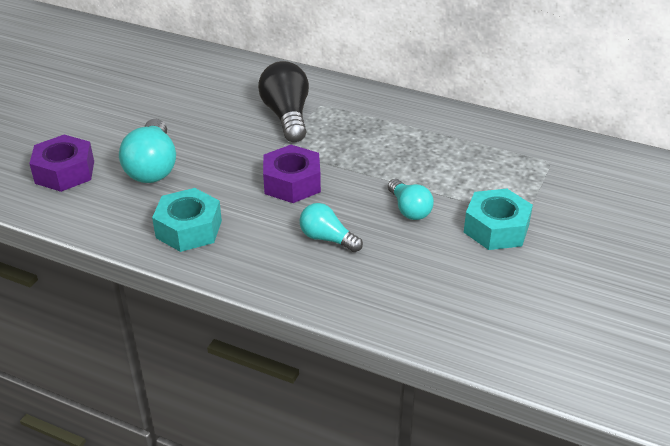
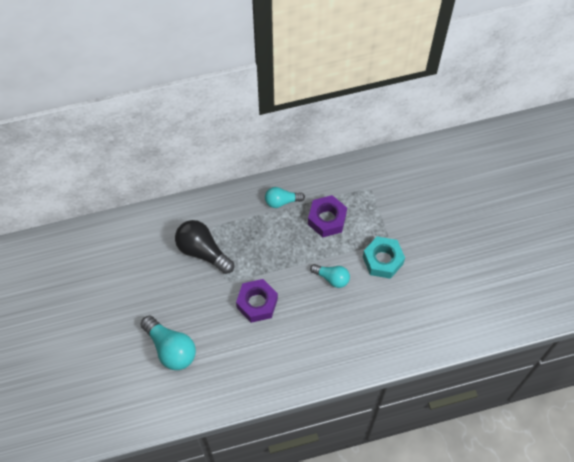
camera: 40 degrees left, 25 degrees up
(65, 172) = (126, 390): purple nut -> purple nut (327, 219)
(189, 229) = (238, 377): turquoise nut -> none
(327, 239) = (311, 329): turquoise light bulb -> turquoise light bulb (282, 201)

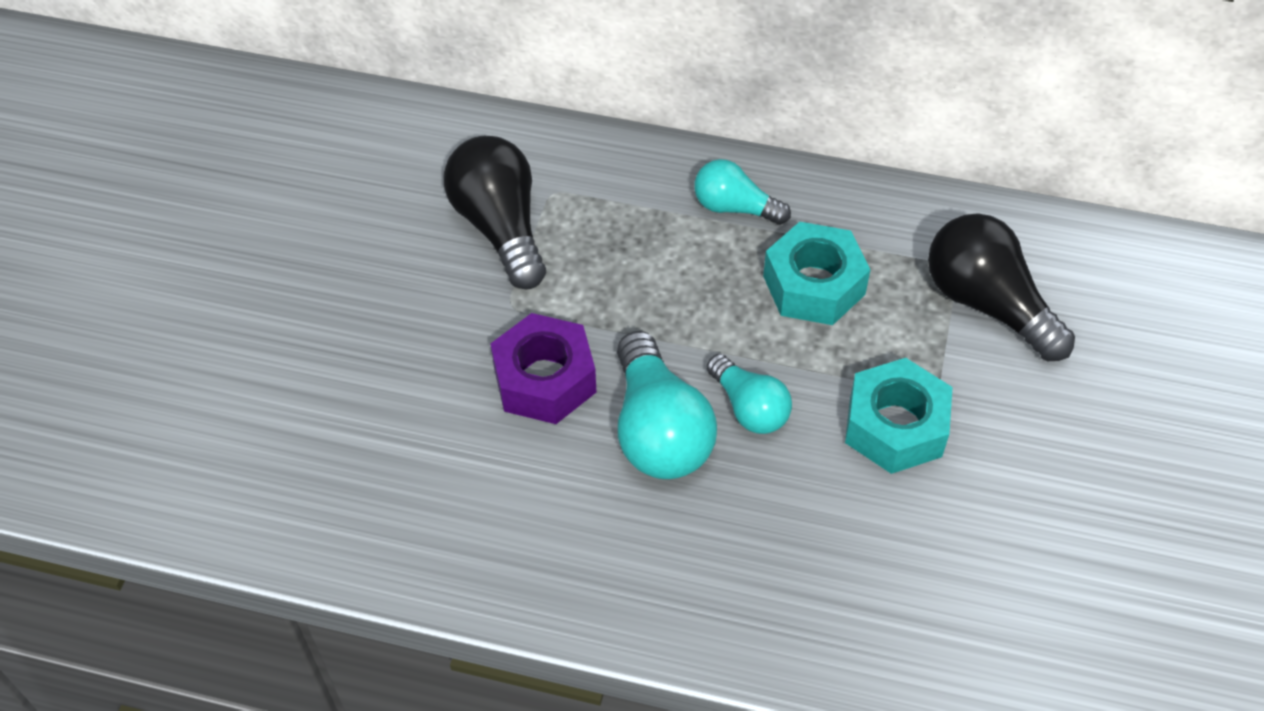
camera: 30 degrees right, 10 degrees down
(171, 348) = (298, 380): turquoise light bulb -> turquoise light bulb (658, 430)
(327, 219) = (814, 285): purple nut -> turquoise nut
(388, 198) = (987, 304): none -> black light bulb

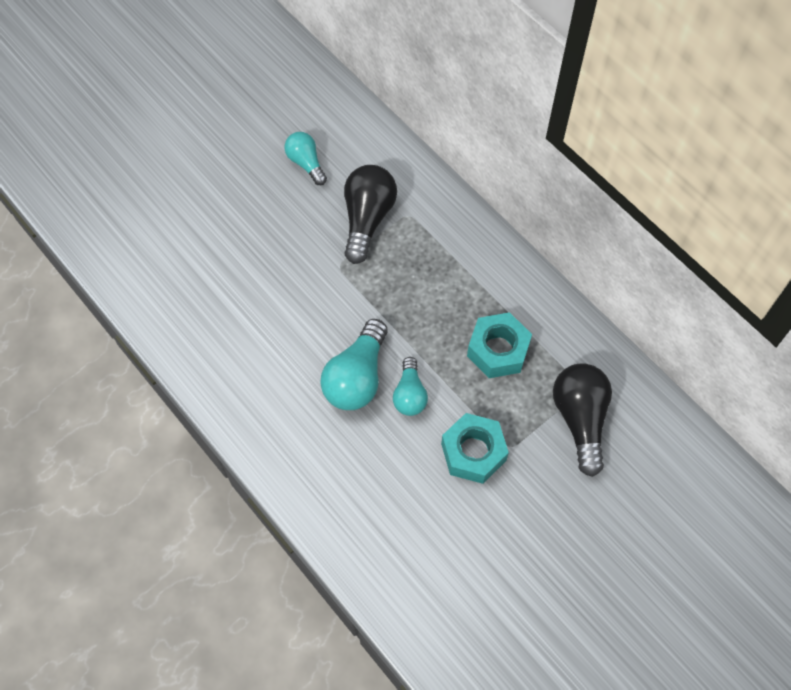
camera: 35 degrees right, 10 degrees up
(544, 379) = (324, 315): purple nut -> none
(735, 207) = (494, 281): turquoise light bulb -> turquoise light bulb (306, 163)

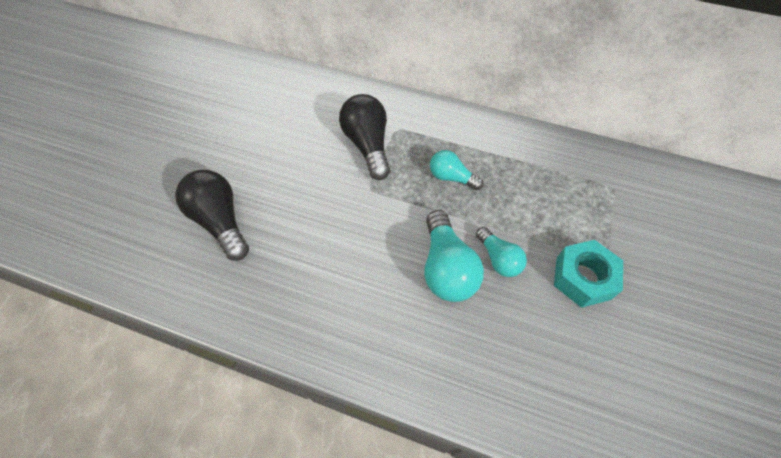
camera: 30 degrees left, 5 degrees down
(306, 163) = (292, 128): turquoise light bulb -> turquoise light bulb (451, 177)
(498, 350) = (536, 190): turquoise nut -> none
(580, 419) = (634, 210): black light bulb -> black light bulb (220, 221)

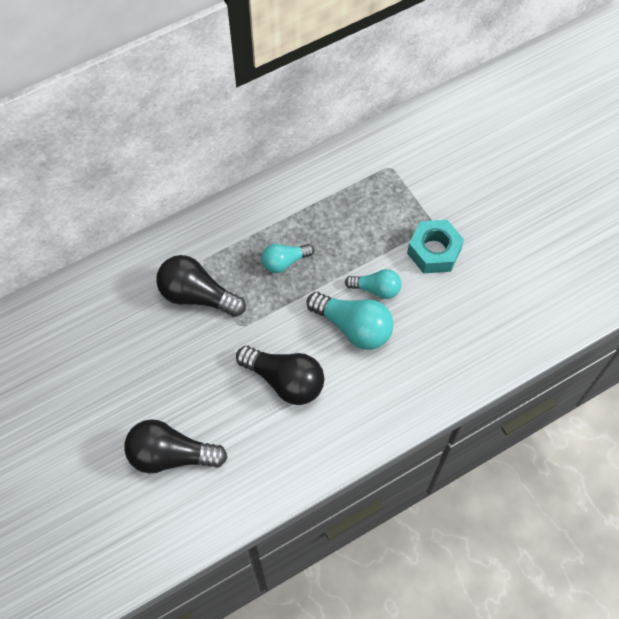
camera: 50 degrees left, 5 degrees up
(350, 252) = (285, 380): none -> black light bulb

